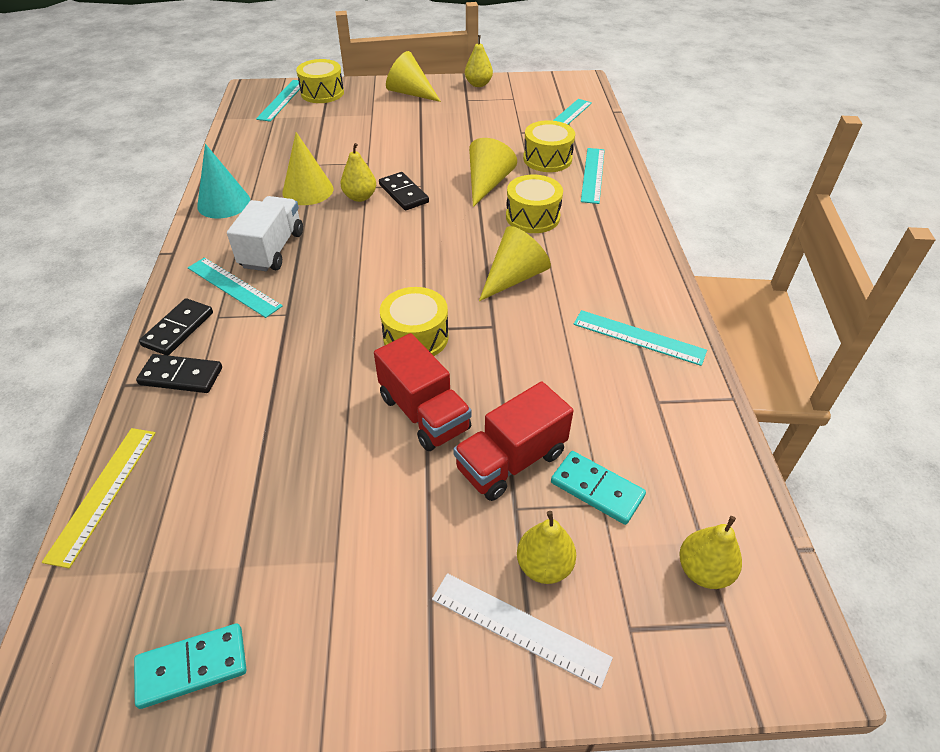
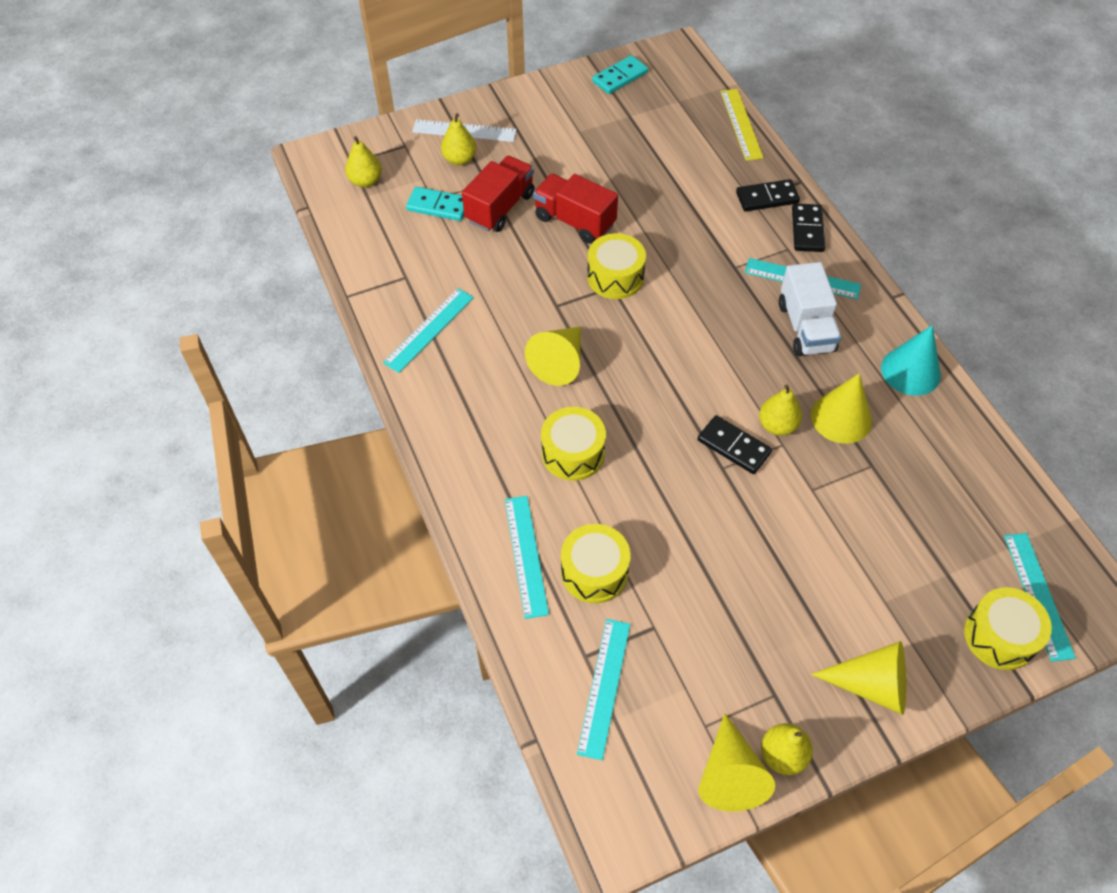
camera: 160 degrees right, 10 degrees up
(487, 184) = (648, 495): yellow cone -> yellow cone (730, 774)
(638, 337) = (429, 329): turquoise ruler -> turquoise ruler turned 60 degrees counterclockwise

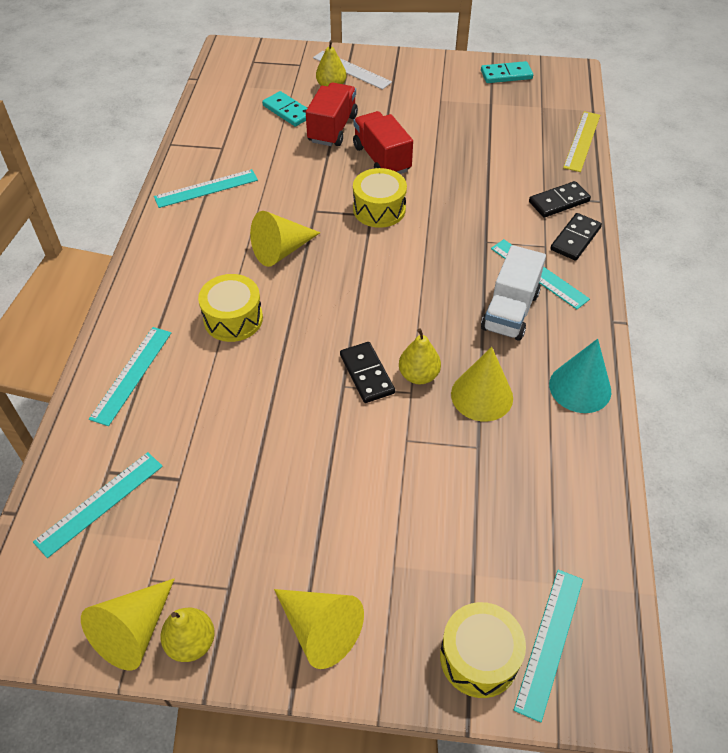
camera: 30 degrees right, 5 degrees down
(365, 181) = (251, 77): yellow pear -> none
(500, 207) = (332, 129): red truck -> red truck turned 45 degrees counterclockwise
(594, 572) = (171, 413): yellow drum -> none
(767, 198) = (559, 202): black domino -> black domino turned 45 degrees counterclockwise

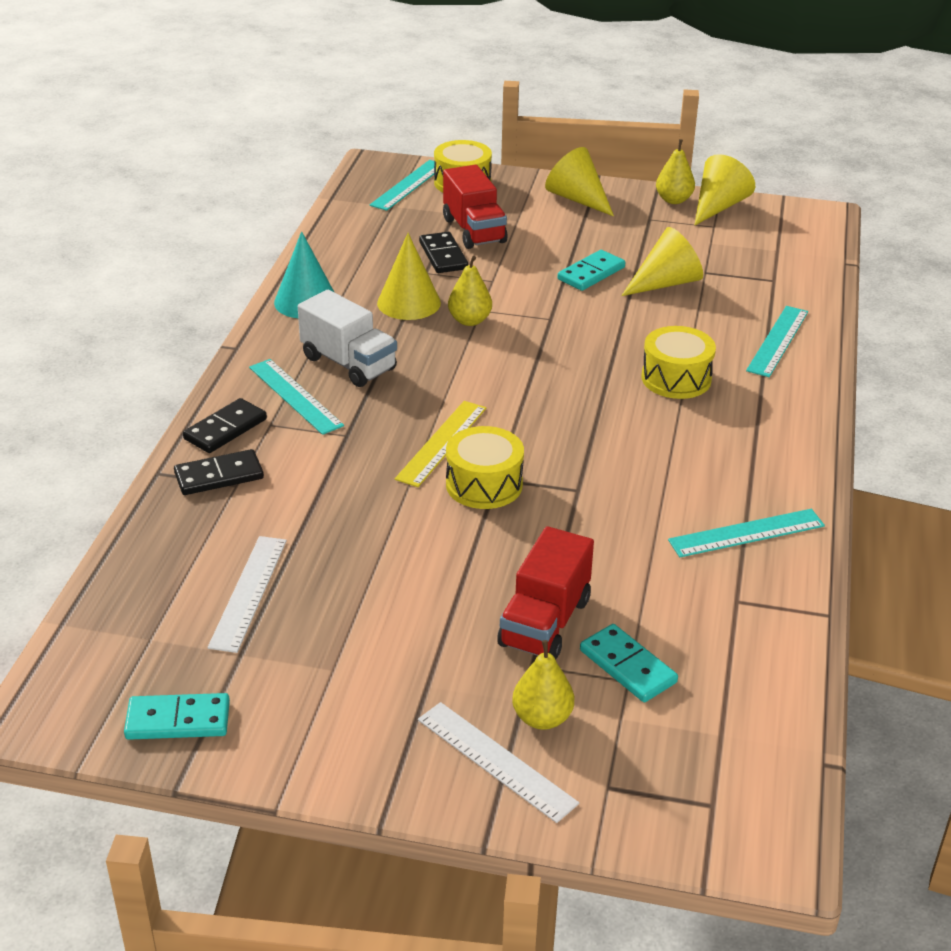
camera: 175 degrees left, 15 degrees down
(100, 503) = (772, 263): turquoise ruler -> none
(281, 251) = (623, 443): yellow cone -> yellow cone (665, 283)
(303, 463) = (591, 273): none -> turquoise domino
(366, 374) = (524, 325): black domino -> black domino (443, 256)
(381, 159) = (467, 560): red truck -> red truck (474, 230)
(502, 132) = (249, 592): none -> white ruler
(510, 311) = (349, 363): white truck -> white truck turned 105 degrees clockwise
(582, 141) = (122, 566): yellow ruler -> yellow ruler (442, 443)

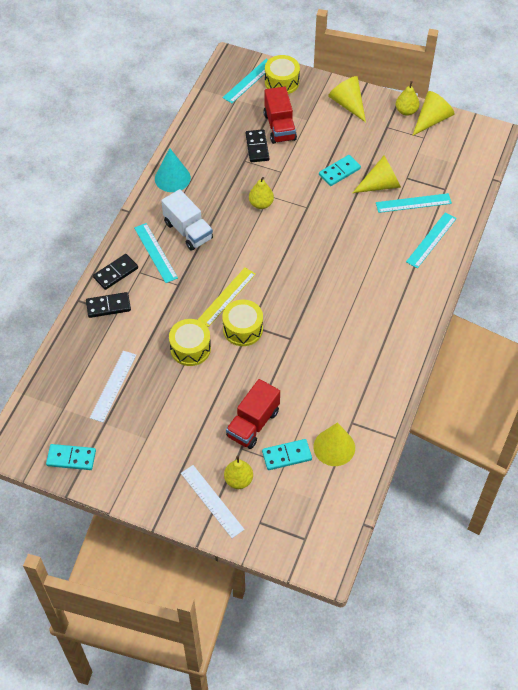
camera: 10 degrees right, 20 degrees up
(409, 303) = (230, 185): yellow cone -> yellow cone (334, 447)
(628, 666) = (286, 455): turquoise domino -> turquoise domino turned 75 degrees counterclockwise
(676, 378) = (365, 263): yellow drum -> yellow drum (190, 348)
(746, 533) = (370, 379): turquoise ruler -> turquoise ruler (413, 203)

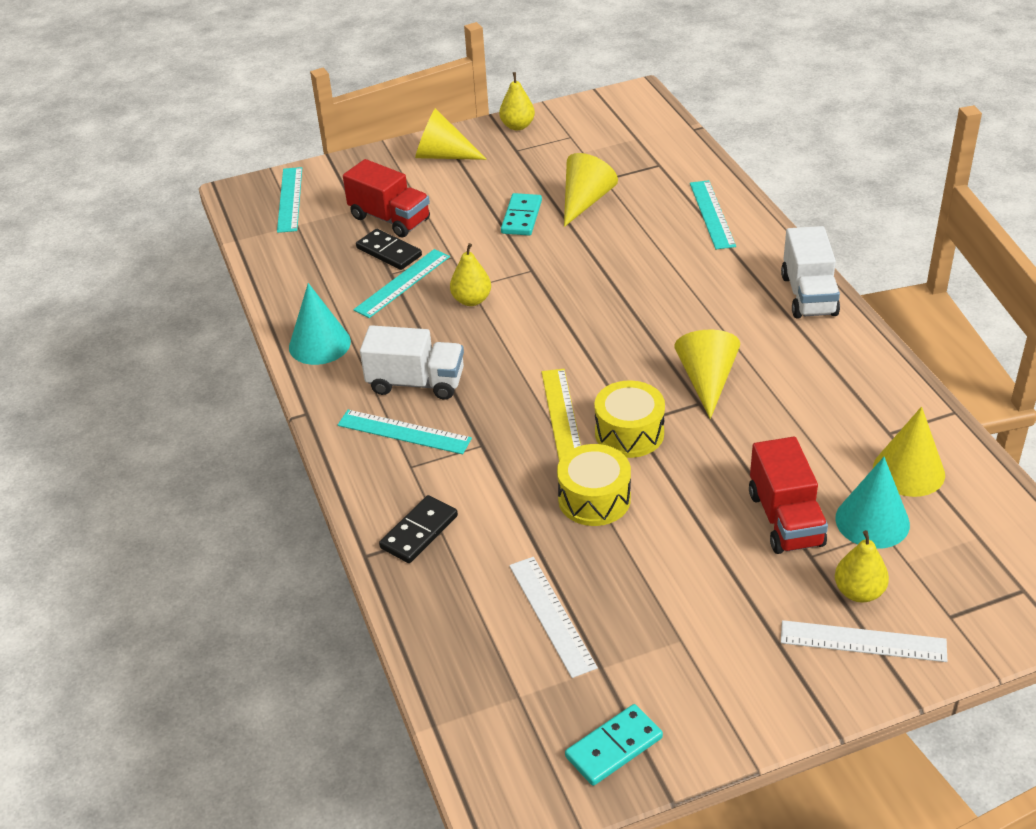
camera: 40 degrees left, 15 degrees down
(115, 273) = (378, 489): black domino -> none
(282, 82) = (333, 179): yellow drum -> none
(286, 455) = (872, 521): turquoise domino -> turquoise cone
(413, 203) = (644, 195): turquoise ruler -> turquoise ruler (402, 283)
(414, 323) = (808, 295): none -> white truck
(431, 120) = (556, 118): yellow cone -> yellow cone (706, 381)

